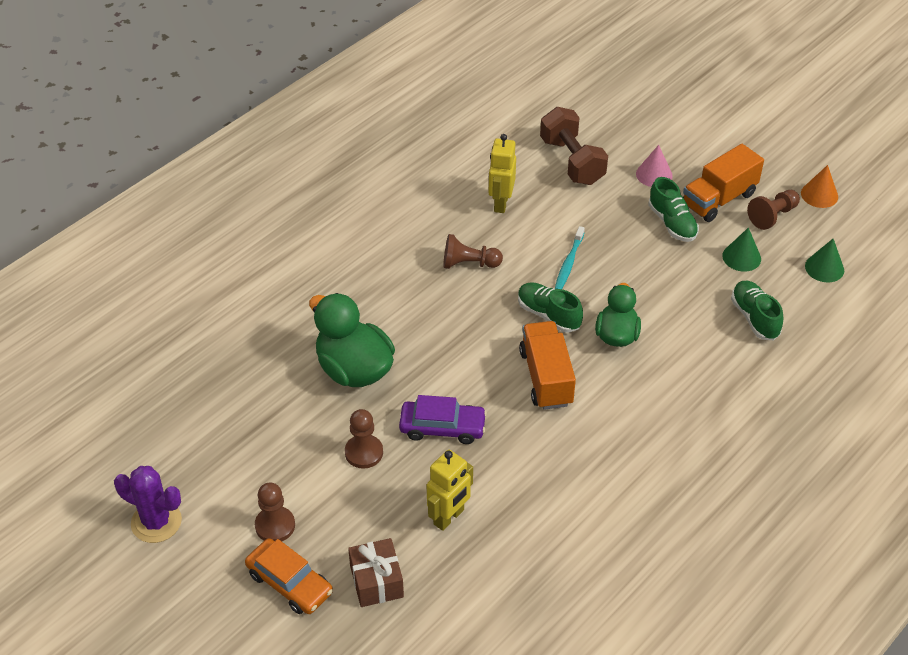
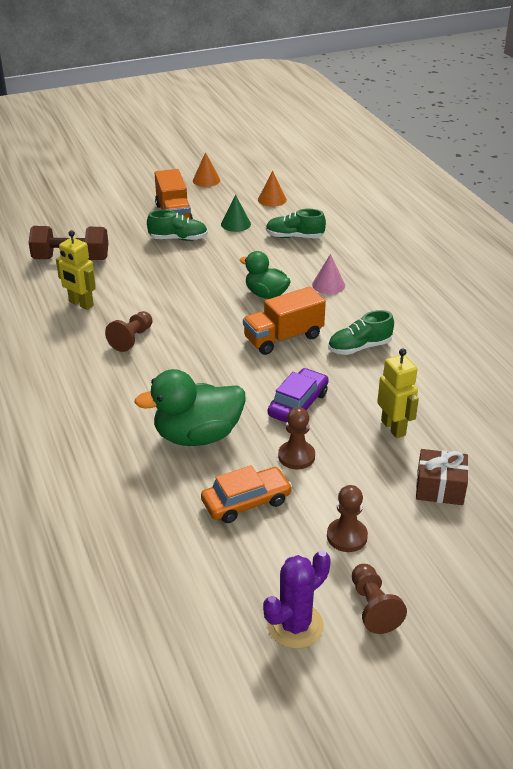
camera: 65 degrees left, 10 degrees down
(289, 583) = (417, 544): orange car -> orange car (246, 502)
(546, 378) = (283, 338): orange truck -> orange truck turned 45 degrees counterclockwise
(548, 315) = (221, 317): green shoe -> green shoe (359, 347)
(568, 263) = (176, 293): turquoise toothbrush -> none
(654, 174) = (123, 231): pink cone -> pink cone (328, 285)
(772, 216) = (209, 201): brown pawn -> brown pawn (373, 607)
(824, 268) = (272, 199): green cone -> orange cone

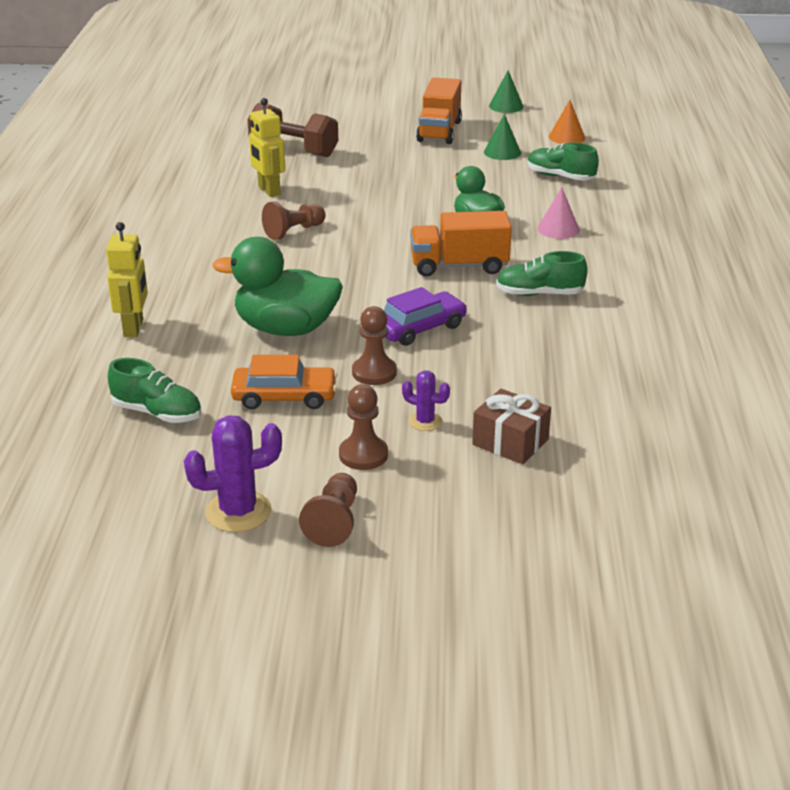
camera: 25 degrees right, 5 degrees down
(178, 239) = (424, 154): green shoe -> green shoe (157, 413)
(206, 180) = (506, 106): orange cone -> green cone
(367, 490) = (425, 421): none -> purple cactus
(393, 428) = (509, 375): yellow robot -> yellow robot (134, 328)

